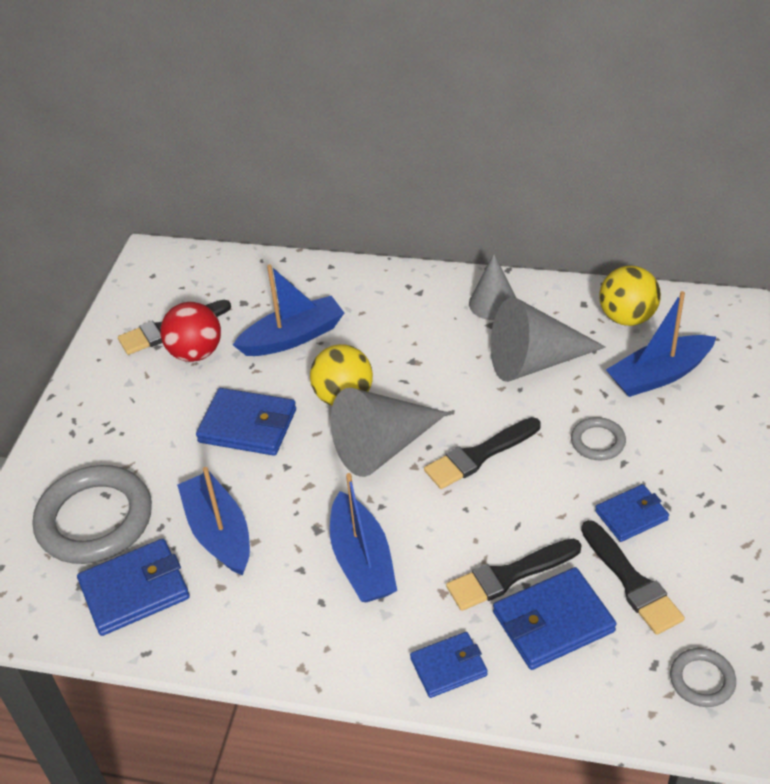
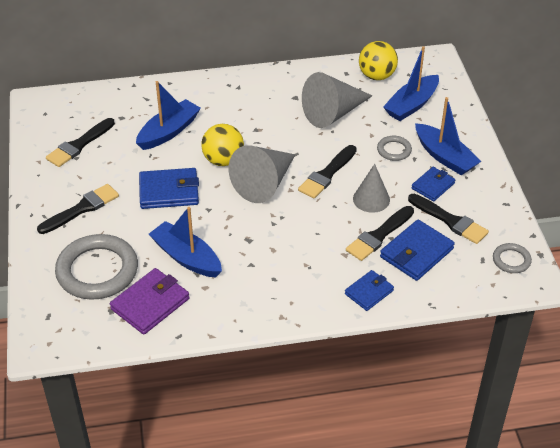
camera: 25 degrees left, 0 degrees up
(124, 422) = (82, 209): none -> black brush
(135, 590) = (150, 304): blue wallet -> purple wallet
(196, 353) = (106, 155): red ball -> none
(362, 561) = (287, 250): blue boat -> blue boat (445, 157)
(493, 303) = (289, 84): grey cone -> grey cone (371, 199)

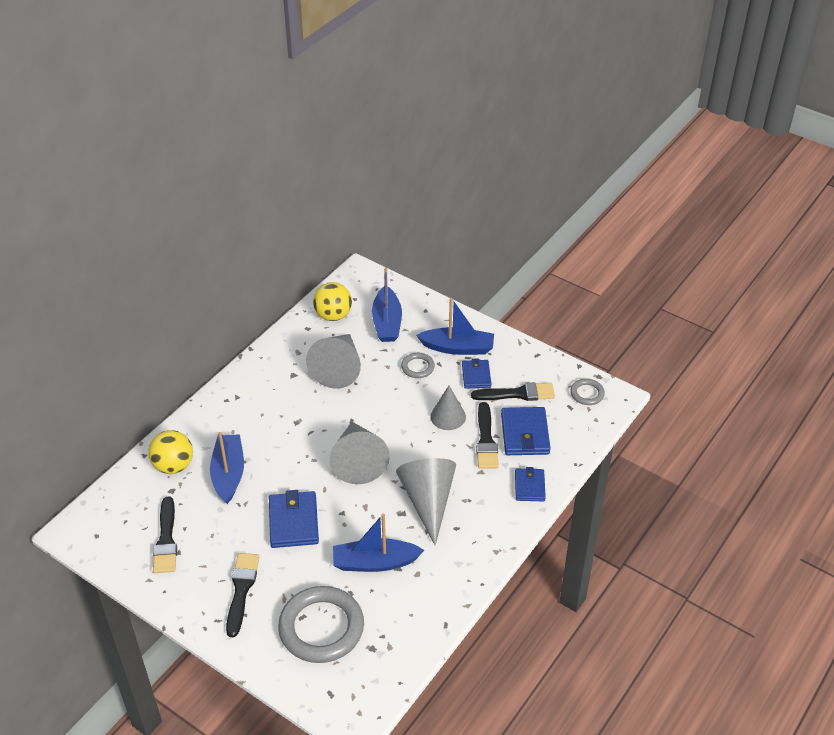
camera: 45 degrees left, 0 degrees up
(150, 304) = (394, 619): purple wallet -> none
(169, 191) = (293, 522): blue wallet -> blue wallet turned 45 degrees counterclockwise
(223, 160) = (303, 465): yellow ball -> yellow ball (173, 466)
(278, 245) = (428, 501): none -> grey cone
(327, 174) = (394, 420): black brush -> none

